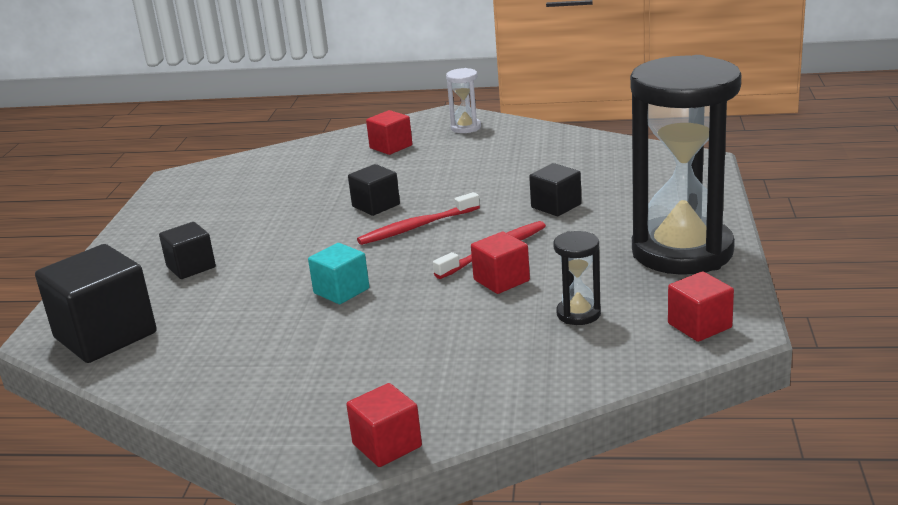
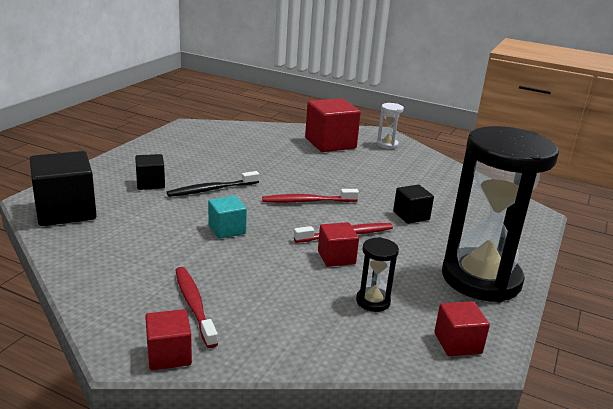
camera: 15 degrees right, 0 degrees up
(280, 250) = (211, 189): none -> black toothbrush
(372, 386) = (194, 305): none -> red toothbrush
(376, 205) = (292, 179): black cube -> none
(391, 147) = (330, 143): red cube -> red cube, size x1.81

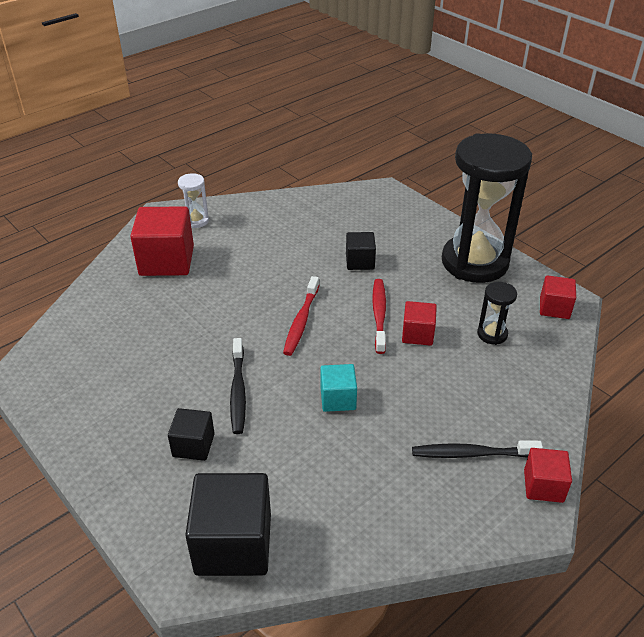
camera: 65 degrees left, 15 degrees up
(194, 305) = (471, 454): red toothbrush -> black toothbrush

